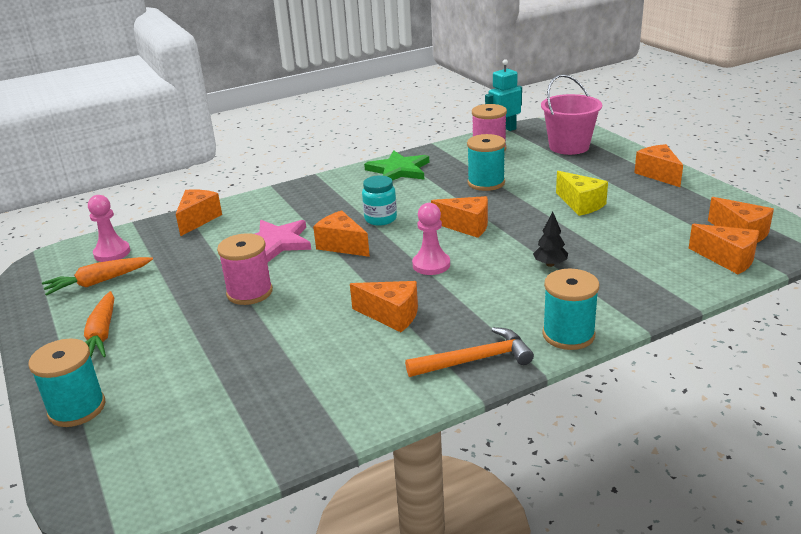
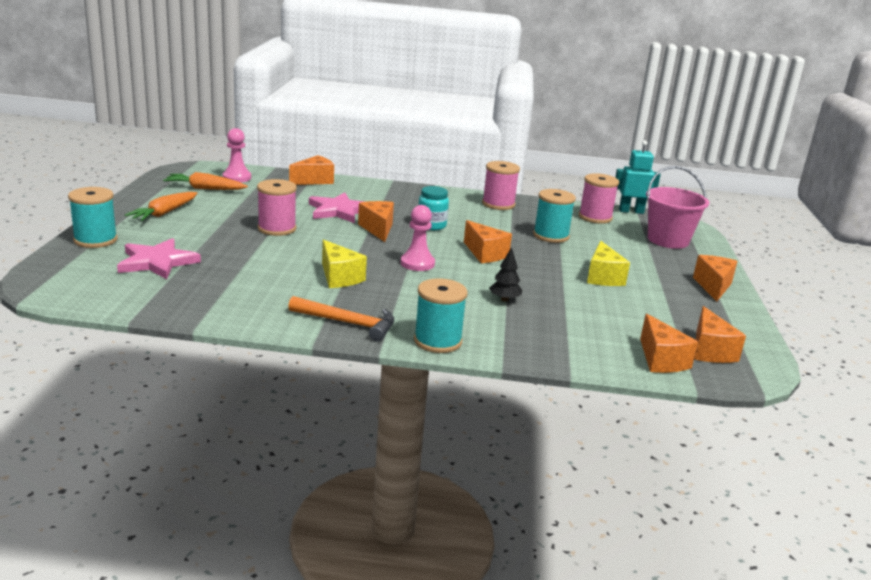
camera: 30 degrees right, 5 degrees down
(191, 397) = (157, 262): none -> pink star
(391, 315) = (339, 277): orange cheese -> yellow cheese
(399, 170) = (498, 204): green star -> pink spool

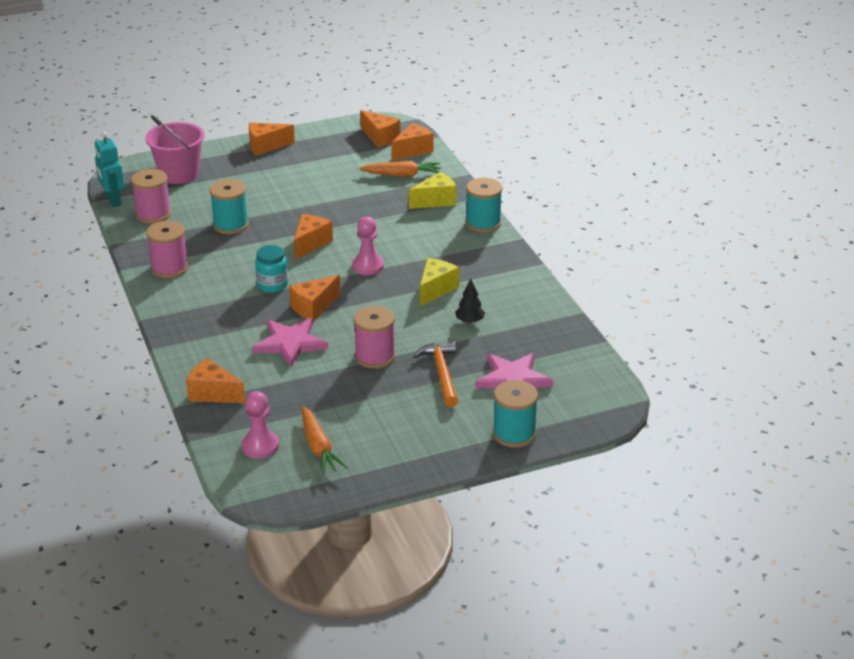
camera: 115 degrees left, 10 degrees up
(164, 213) = (413, 434): orange carrot -> orange carrot (402, 175)
(348, 323) = (501, 260): orange hammer -> orange hammer (442, 373)
(504, 299) = (390, 216): black tree -> black tree (469, 321)
(603, 277) = (300, 188): yellow cheese -> yellow cheese (436, 201)
(710, 351) = (380, 137): orange cheese -> orange cheese turned 75 degrees clockwise

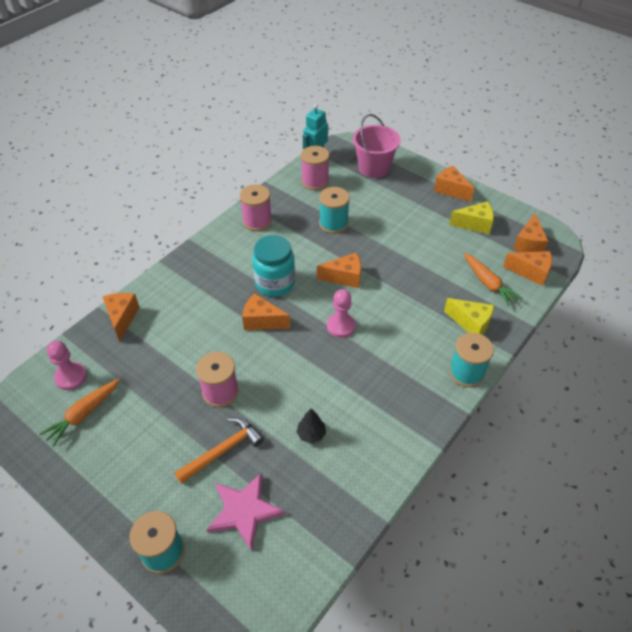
camera: 60 degrees right, 15 degrees up
(272, 285) = (275, 283): turquoise jar -> turquoise jar, size x1.52
(290, 343) = (207, 330): pink star -> none
(435, 289) = (341, 387): yellow cheese -> yellow cheese (475, 224)

